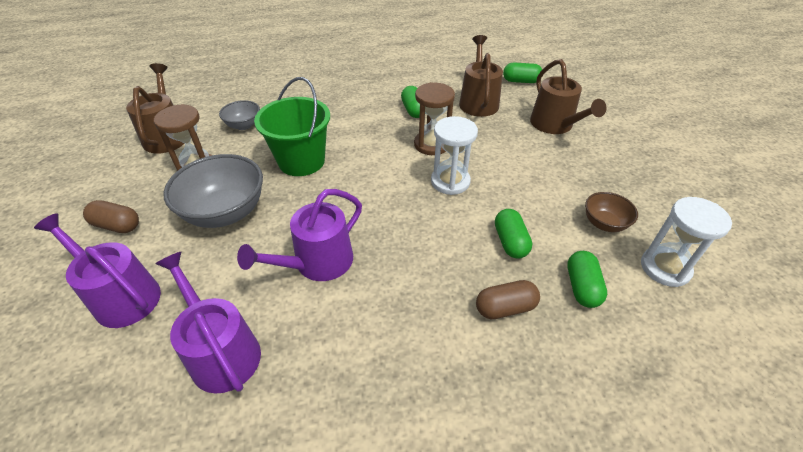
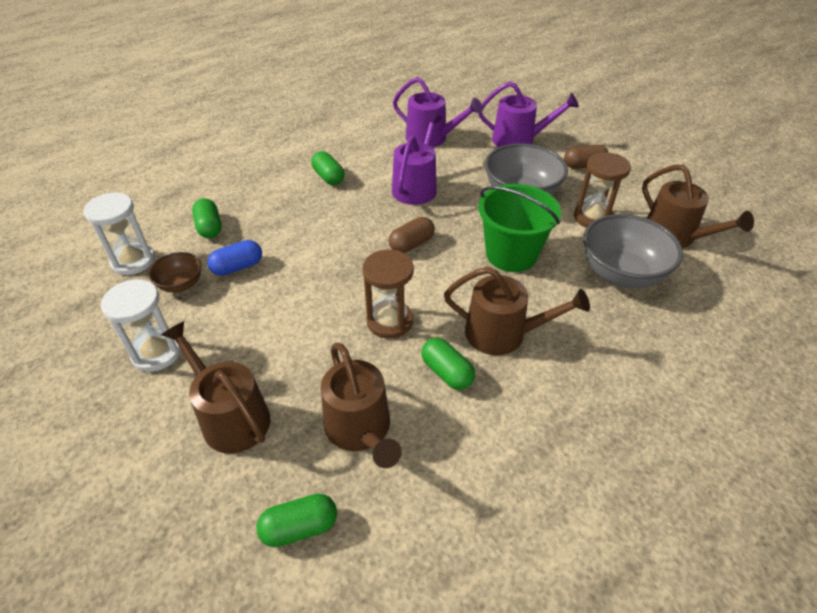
camera: 155 degrees right, 0 degrees up
(243, 125) = (621, 274): grey bowl -> grey bowl, size x1.88
(362, 117) = (503, 334): none -> brown watering can
(450, 181) = (346, 280): white hourglass -> white hourglass (157, 352)
(505, 308) = (268, 200): brown capsule -> brown capsule (411, 244)
(510, 242) = (271, 242): green capsule -> green capsule (328, 177)
(548, 224) = (238, 267): none -> blue capsule

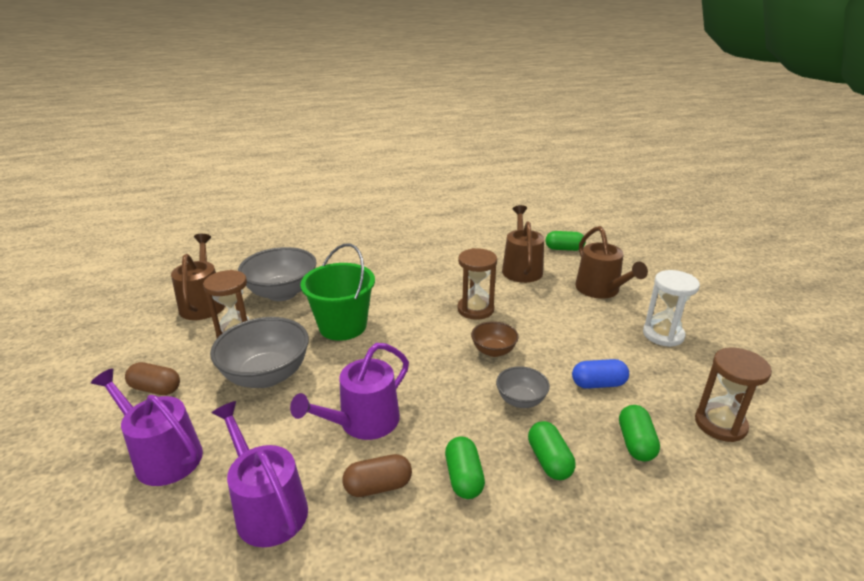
camera: 155 degrees left, 15 degrees down
(133, 261) = (720, 424): white hourglass -> brown hourglass
(181, 284) = (656, 382): brown bowl -> brown bowl (493, 351)
(305, 233) = (521, 400): none -> grey bowl
(411, 244) = (419, 358): brown capsule -> brown capsule (378, 486)
(446, 372) = (455, 277): green capsule -> green capsule (549, 460)
(503, 334) = (403, 284): brown watering can -> none

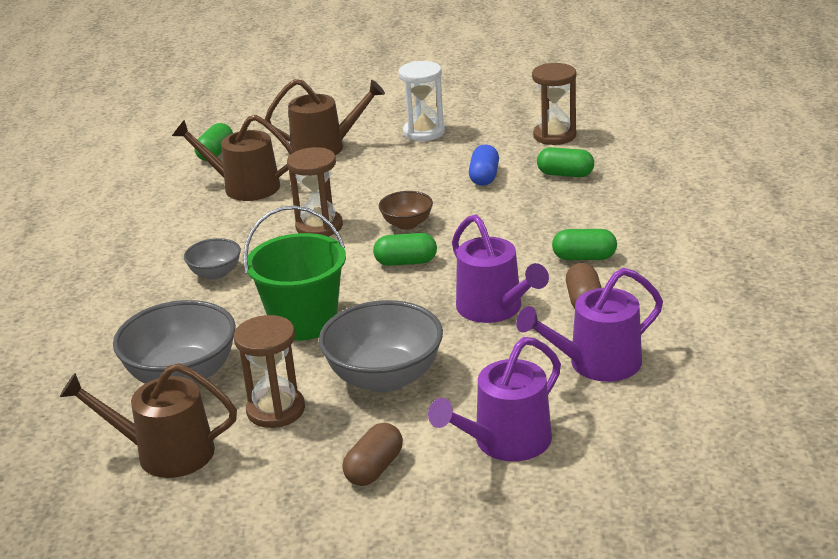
camera: 75 degrees left, 0 degrees up
(521, 400) = (492, 218): grey bowl -> grey bowl (215, 273)
(549, 460) = (575, 215): green capsule -> green capsule (406, 262)

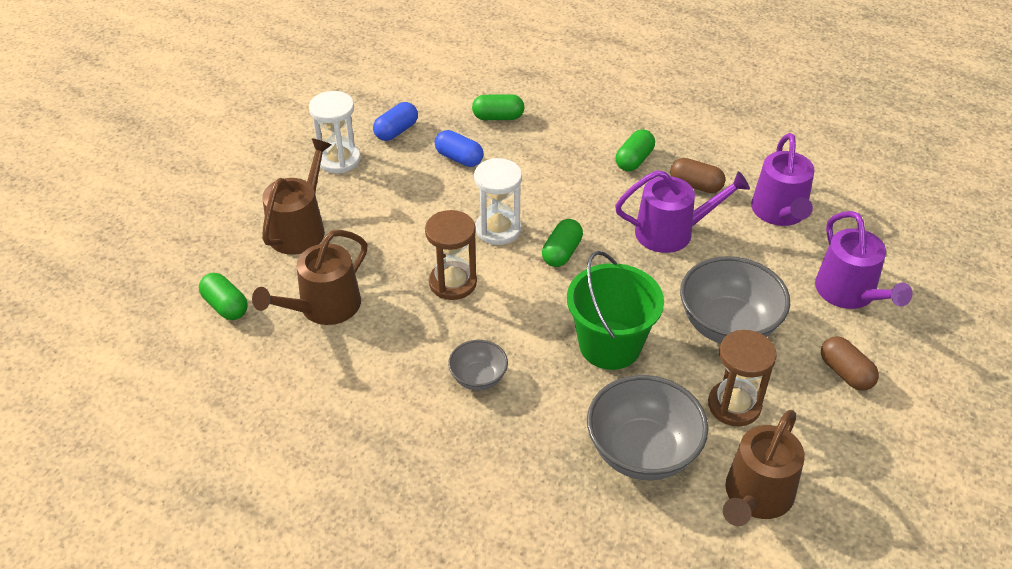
camera: 65 degrees left, 15 degrees up
(407, 224) = (498, 229): brown bowl -> white hourglass
(489, 140) = (396, 131): none -> blue capsule
(554, 136) = (427, 96): brown hourglass -> none
(565, 174) = (498, 117): green capsule -> green capsule turned 45 degrees clockwise

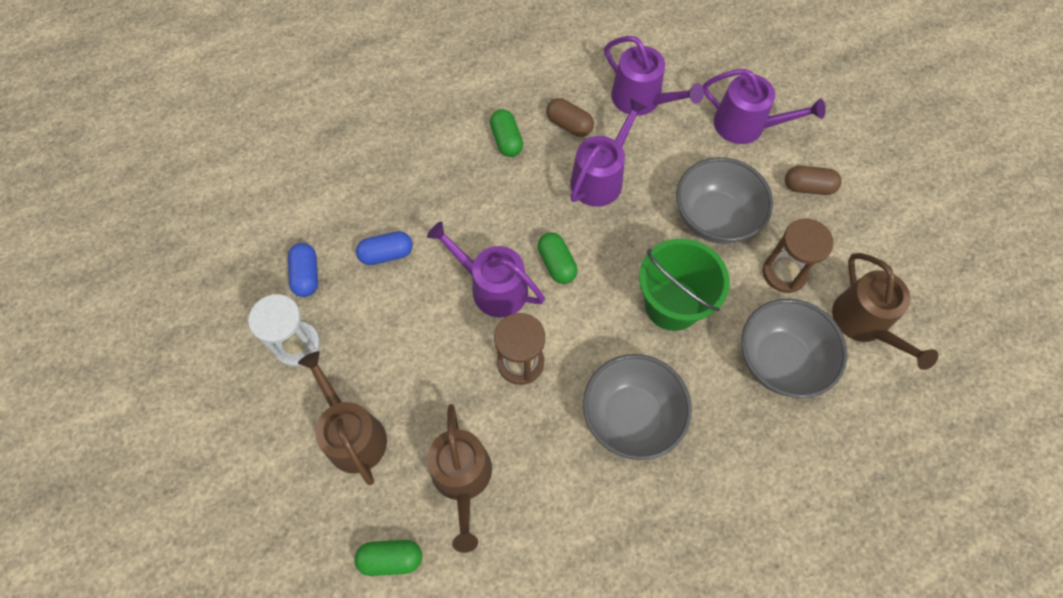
camera: 50 degrees left, 20 degrees up
(478, 378) = (631, 416): grey bowl -> grey bowl, size x1.88
(498, 117) = (367, 190): green capsule -> none
(498, 229) = (493, 287): white hourglass -> purple watering can
(695, 185) = (569, 125): brown capsule -> brown capsule turned 60 degrees clockwise

